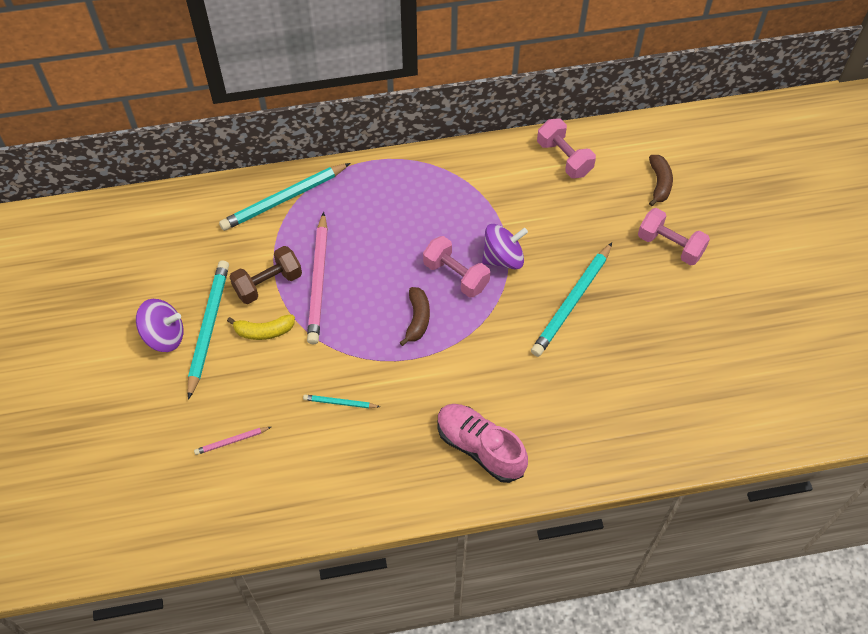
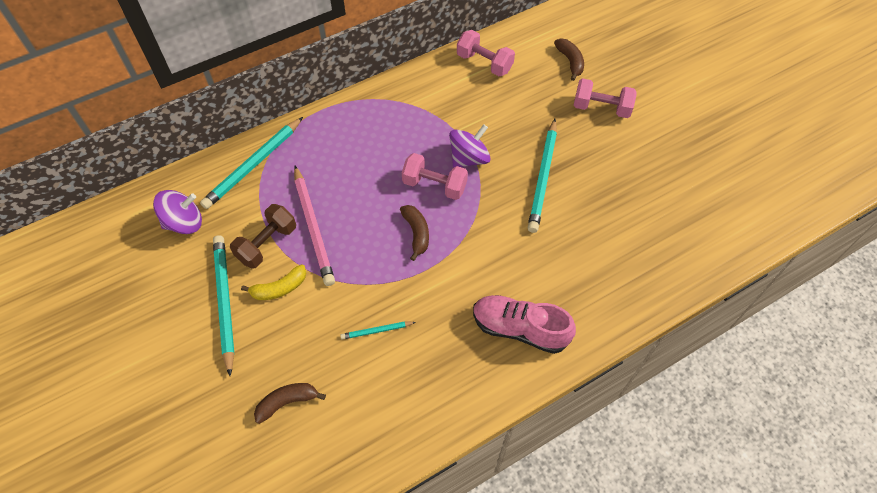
camera: 20 degrees left, 0 degrees up
(164, 336) = (183, 323): purple spinning top -> purple spinning top (184, 222)
(231, 441) = (287, 402): pink pencil -> brown banana

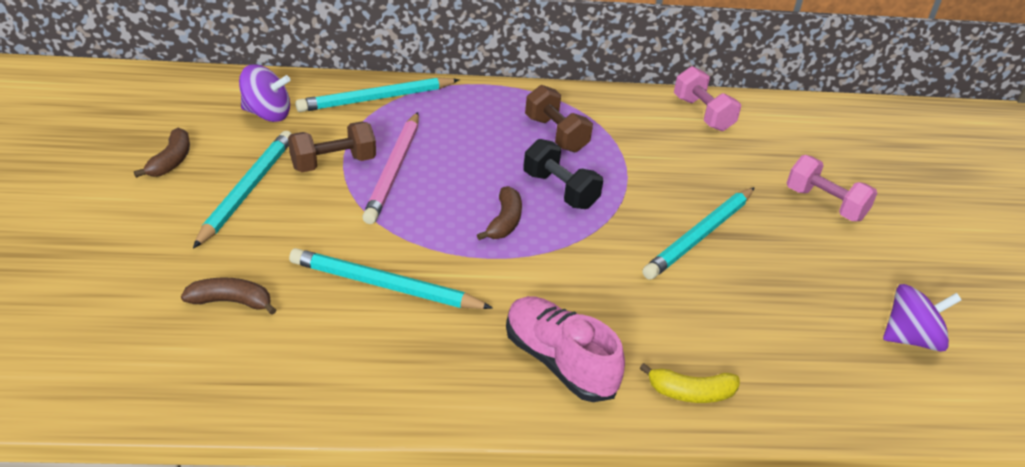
camera: 25 degrees right, 20 degrees down
(279, 288) = (313, 203): yellow banana -> yellow banana (691, 393)
(376, 331) = (385, 285): turquoise pencil -> turquoise pencil, size x2.08
(400, 134) = (556, 134): none -> brown dumbbell
(434, 185) = (560, 190): pink dumbbell -> black dumbbell
(469, 158) = (620, 184): purple spinning top -> purple spinning top (911, 338)
(570, 61) = (813, 150): brown banana -> brown banana (171, 161)

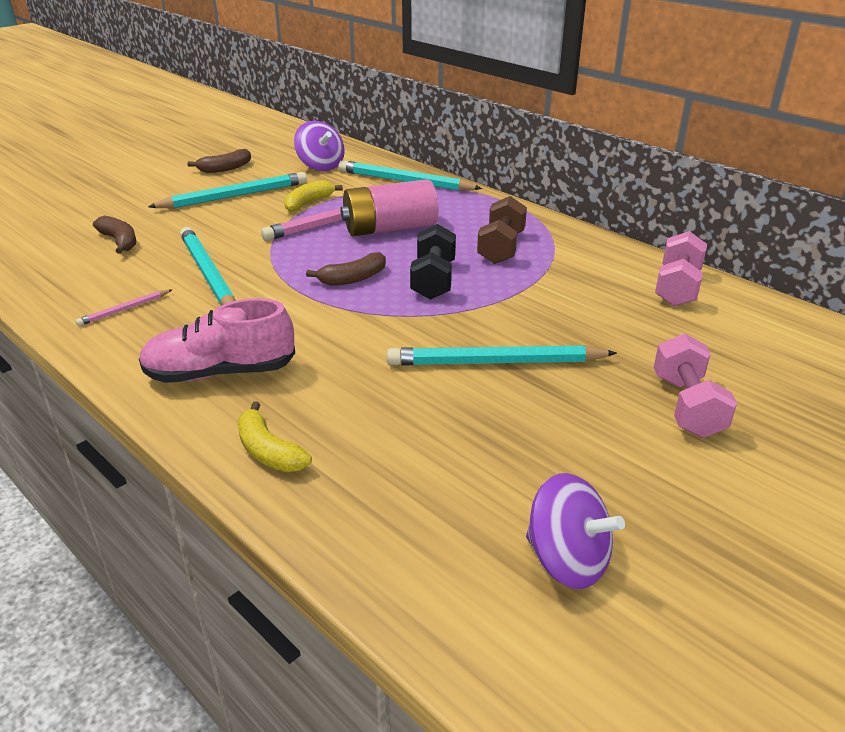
camera: 50 degrees right, 5 degrees down
(333, 163) = (308, 203): brown dumbbell -> yellow banana
(381, 363) = (124, 310): none -> pink pencil
(448, 157) = (390, 228): none -> pink battery
(559, 362) = (220, 372): pink shoe -> pink shoe turned 105 degrees counterclockwise

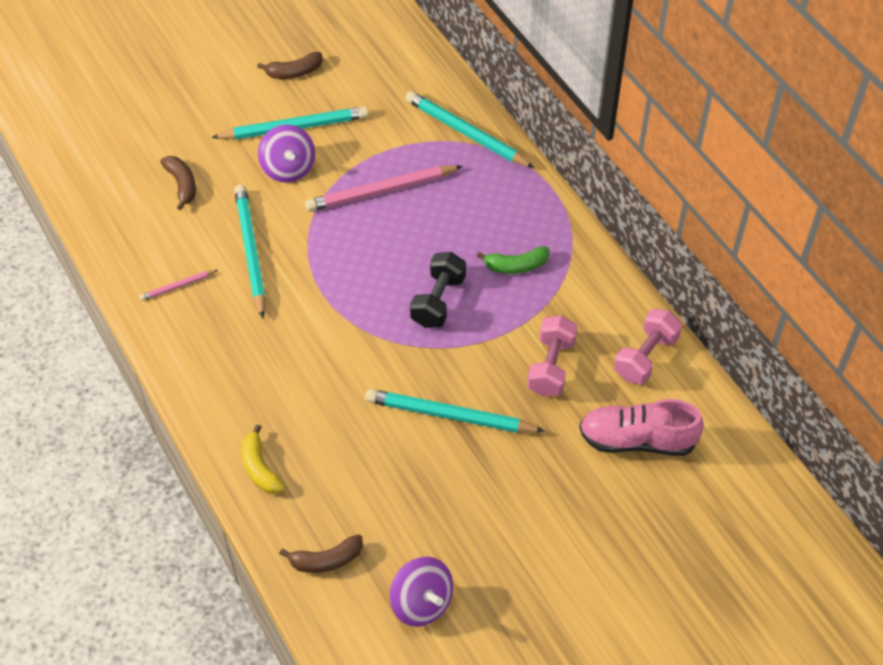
camera: 15 degrees right, 20 degrees up
(220, 372) = (240, 380): pink shoe -> pink shoe (637, 440)
(308, 203) = (361, 154): yellow banana -> none
(321, 166) = (390, 85): purple spinning top -> purple spinning top (288, 168)
(353, 279) = (370, 284): brown banana -> brown banana (326, 560)
(390, 228) = (425, 214): pink battery -> none
(501, 248) = (516, 266): brown dumbbell -> green banana
(687, 406) = (572, 495): pink dumbbell -> pink dumbbell (551, 367)

